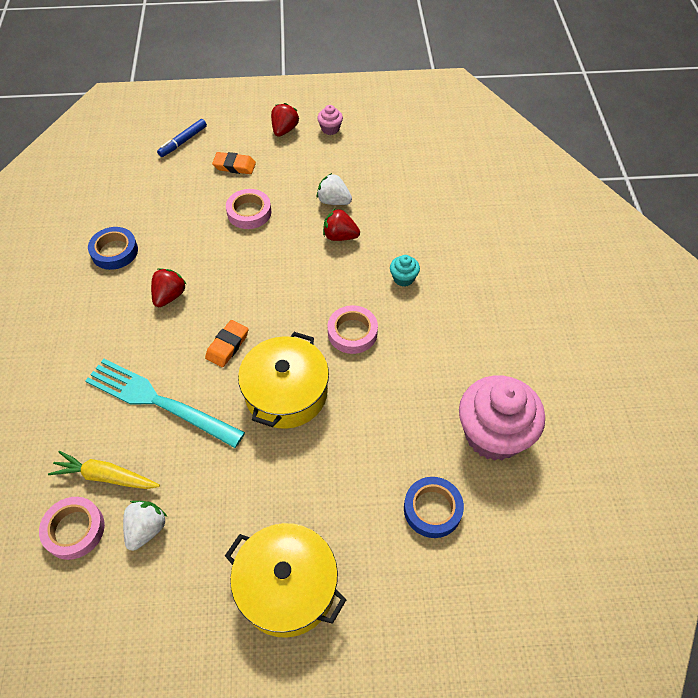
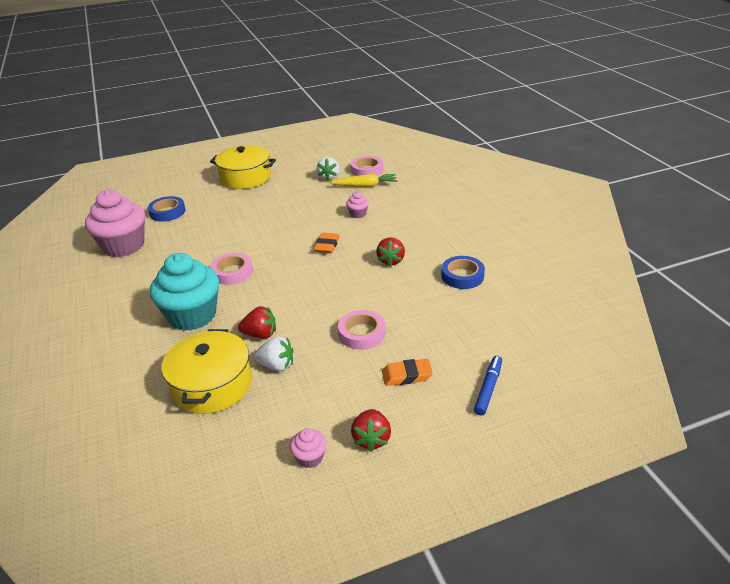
camera: 165 degrees right, 20 degrees down
(157, 401) = (358, 214): turquoise fork -> pink cupcake
(286, 393) = (272, 234): yellow pot -> yellow pot (212, 385)
(403, 278) = (192, 315): turquoise cupcake -> turquoise cupcake, size x2.38

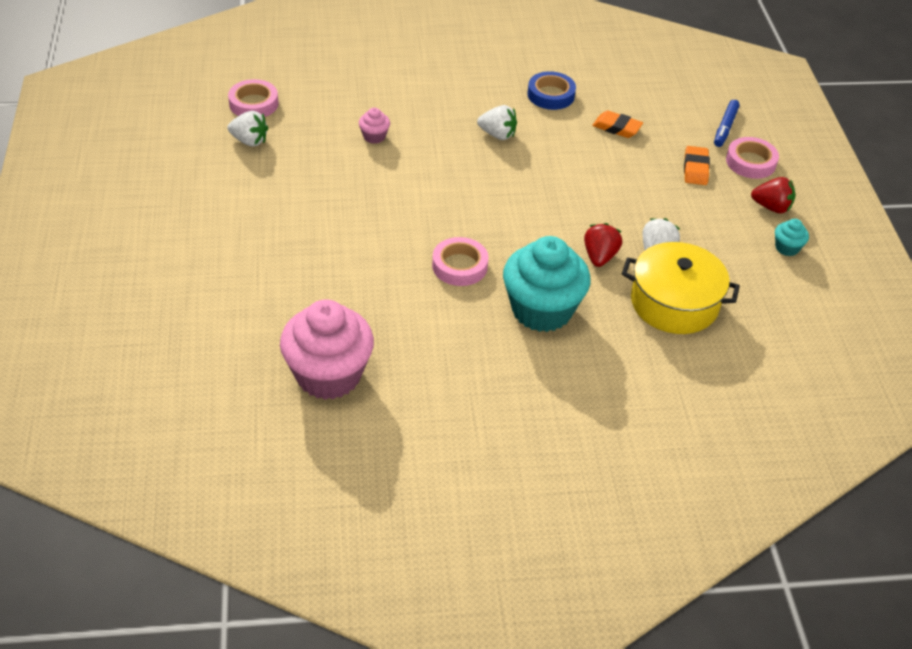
camera: 80 degrees left, 10 degrees up
(167, 212) = (247, 321): blue tape -> none
(245, 178) = (186, 223): yellow pot -> none
(310, 457) = (787, 248): pink cupcake -> turquoise cupcake
(327, 246) = (438, 176): orange eraser -> orange eraser (617, 128)
(362, 333) = (623, 183): pink tape -> pink tape (750, 162)
(365, 185) = (300, 115): yellow carrot -> none
(391, 261) = (497, 135): red strawberry -> white strawberry
(488, 388) = (725, 127): blue marker -> blue marker turned 105 degrees counterclockwise

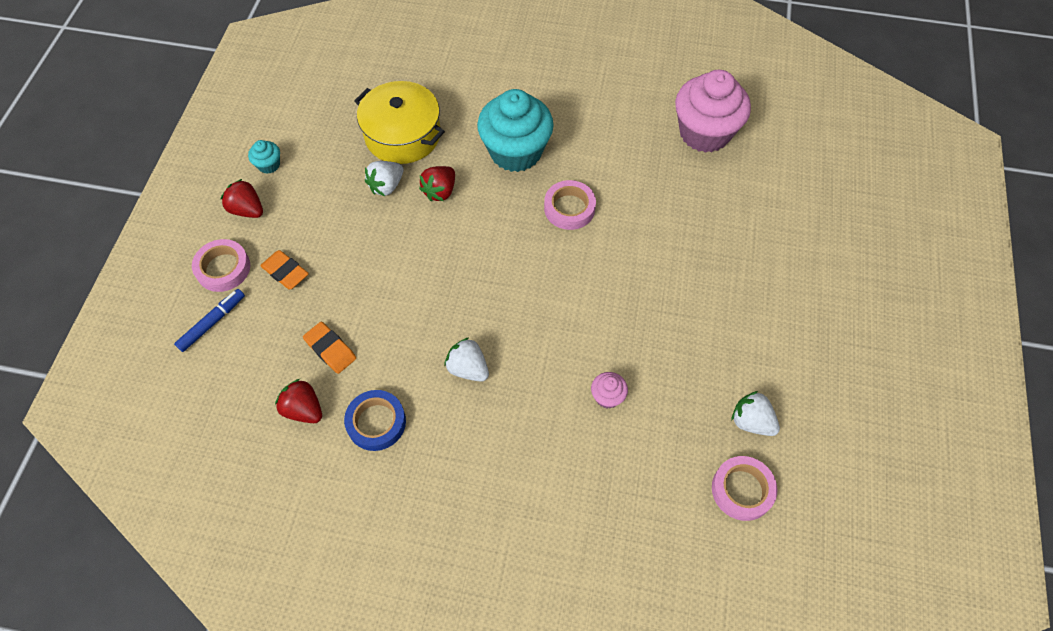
camera: 160 degrees left, 15 degrees up
(610, 93) = (303, 409): none -> red strawberry
(695, 169) = (285, 272): orange eraser -> orange eraser turned 75 degrees counterclockwise

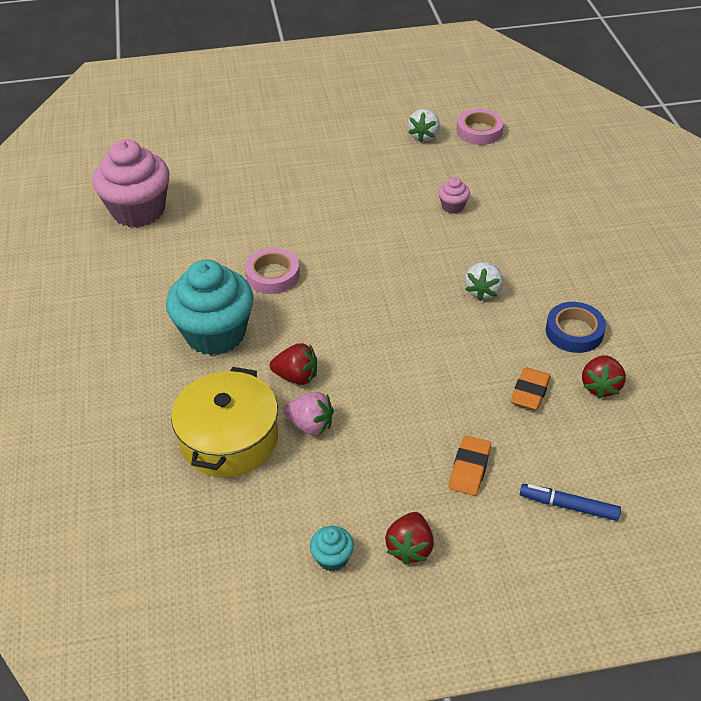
camera: 110 degrees left, 15 degrees down
(223, 268) = (500, 531): pink tape -> none
(386, 186) = (310, 425): white strawberry -> pink strawberry

